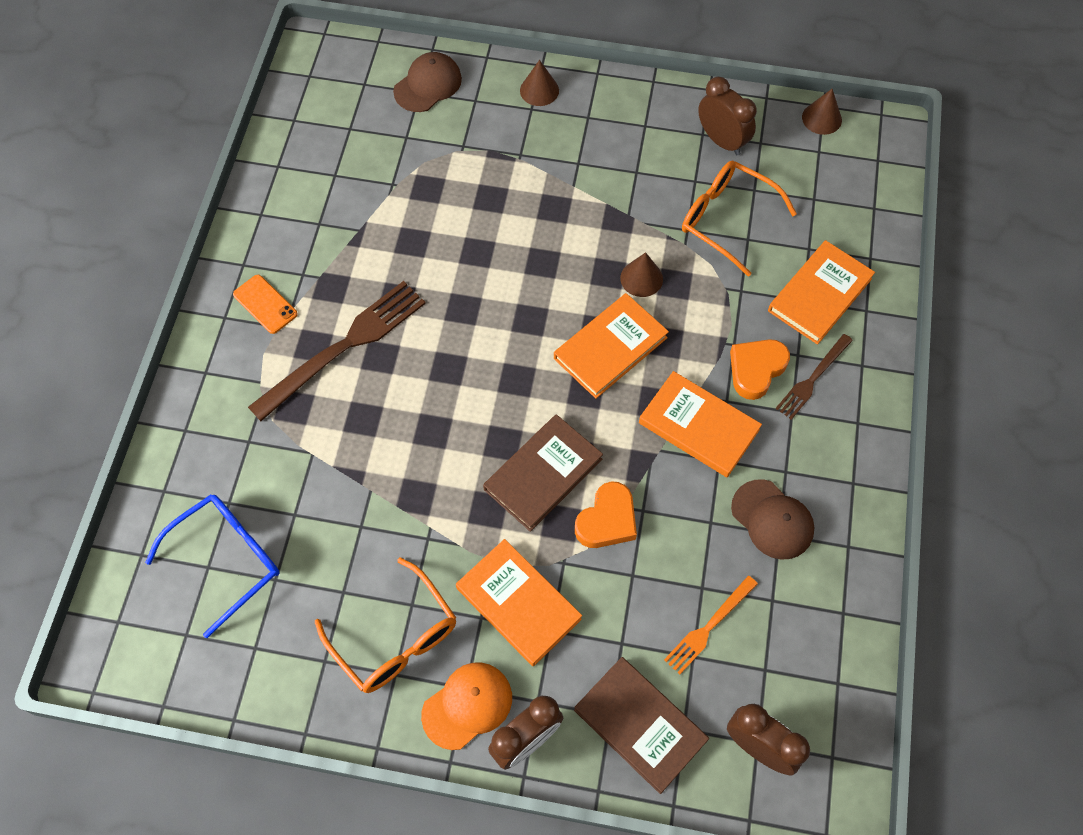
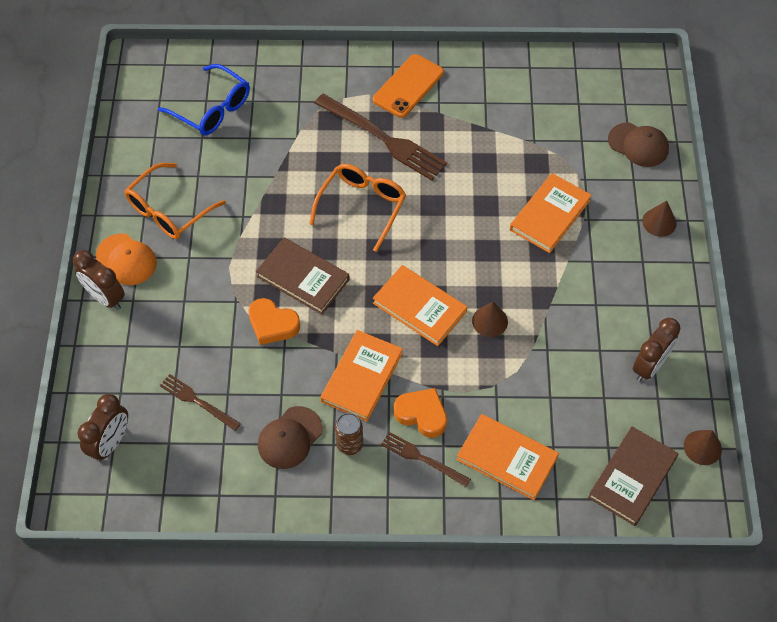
camera: 80 degrees right, 5 degrees down
(265, 304) = (408, 86): orange phone -> orange phone, size x1.56
(518, 604) = (201, 278): orange book -> orange book (549, 215)
(640, 725) = (121, 365): brown book -> brown book (632, 477)
(709, 626) = (197, 401): orange fork -> brown fork
(726, 219) = (566, 378): orange glasses -> orange glasses (362, 206)
(788, 453) = (349, 444): none -> brown can

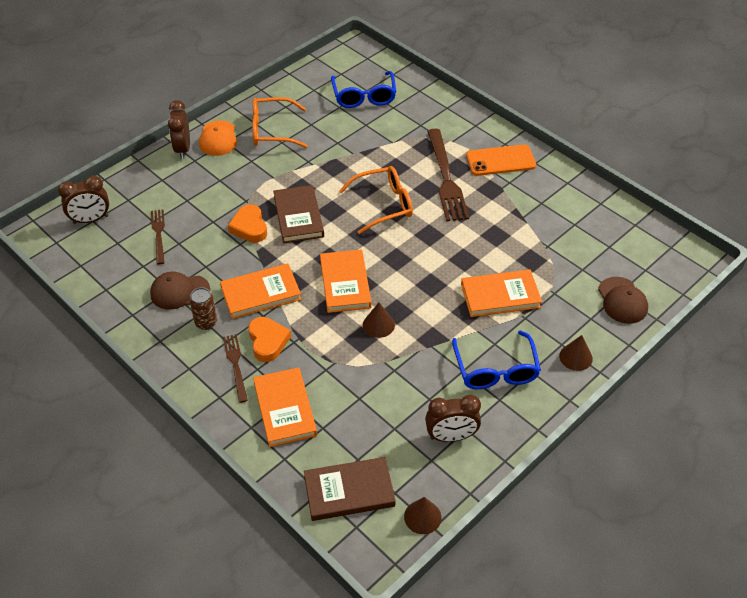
camera: 45 degrees right, 10 degrees down
(618, 283) = (496, 370): none -> blue glasses

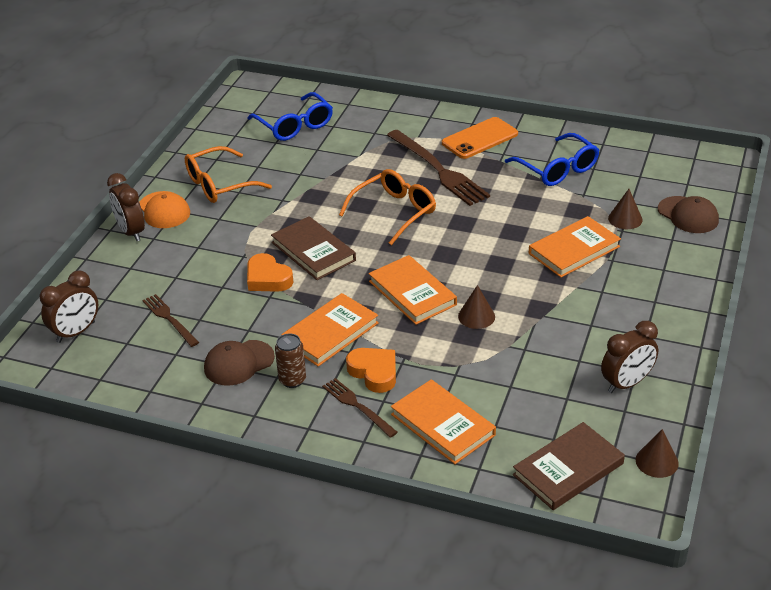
camera: 25 degrees left, 10 degrees down
(496, 370) = (621, 313): blue glasses -> blue glasses (557, 169)
(575, 357) = (685, 275): brown cone -> brown cone (625, 219)

